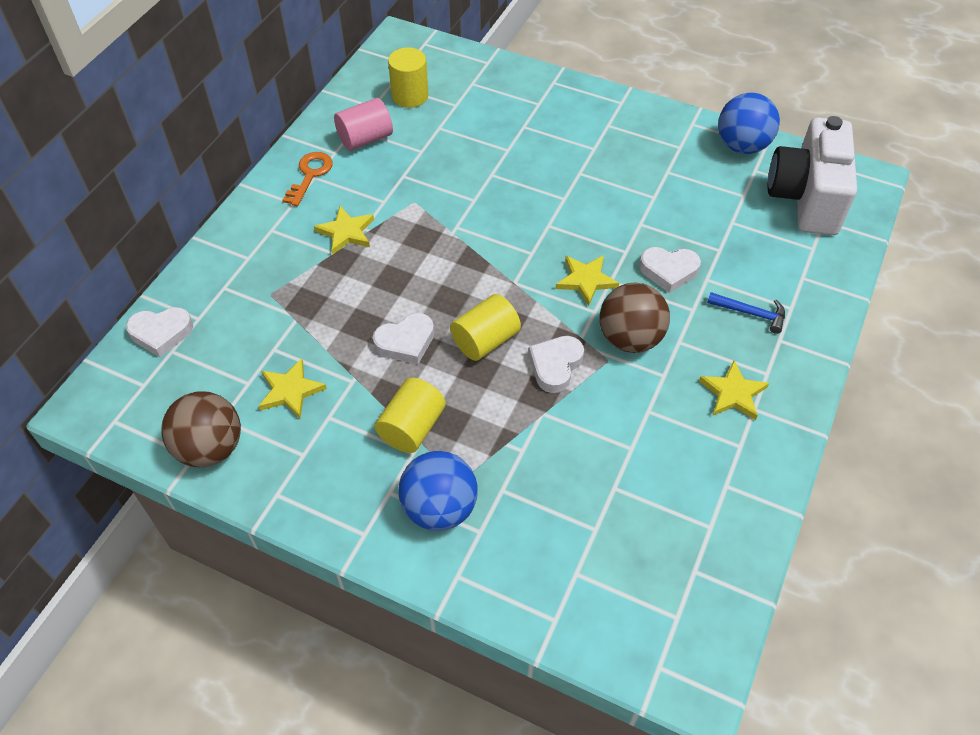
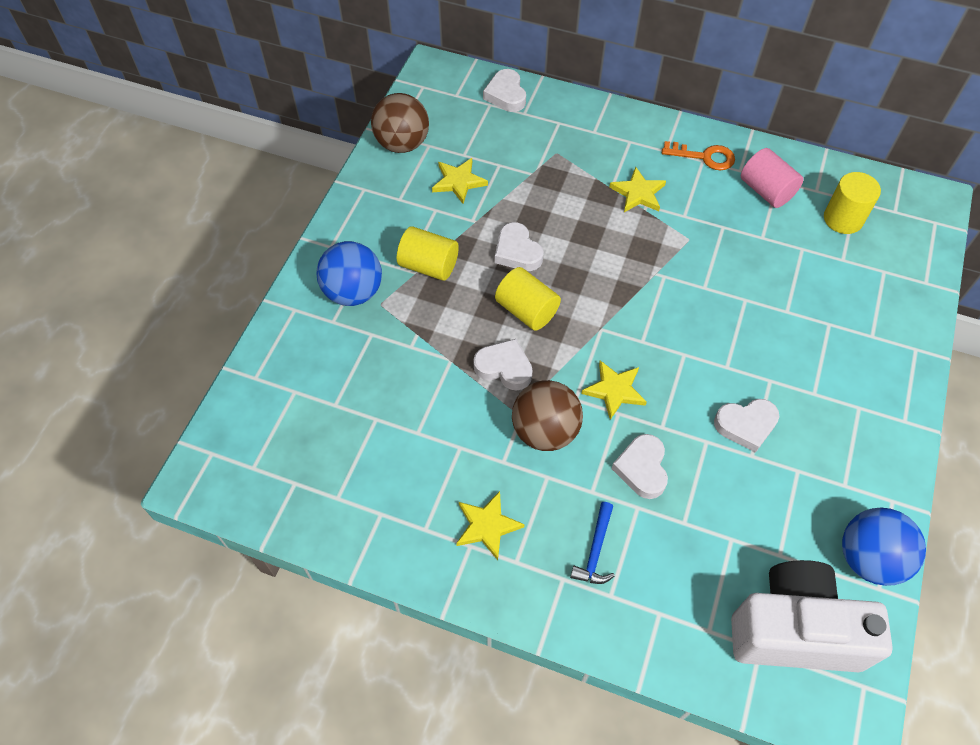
camera: 85 degrees right, 5 degrees up
(625, 195) = (746, 425): none -> white heart

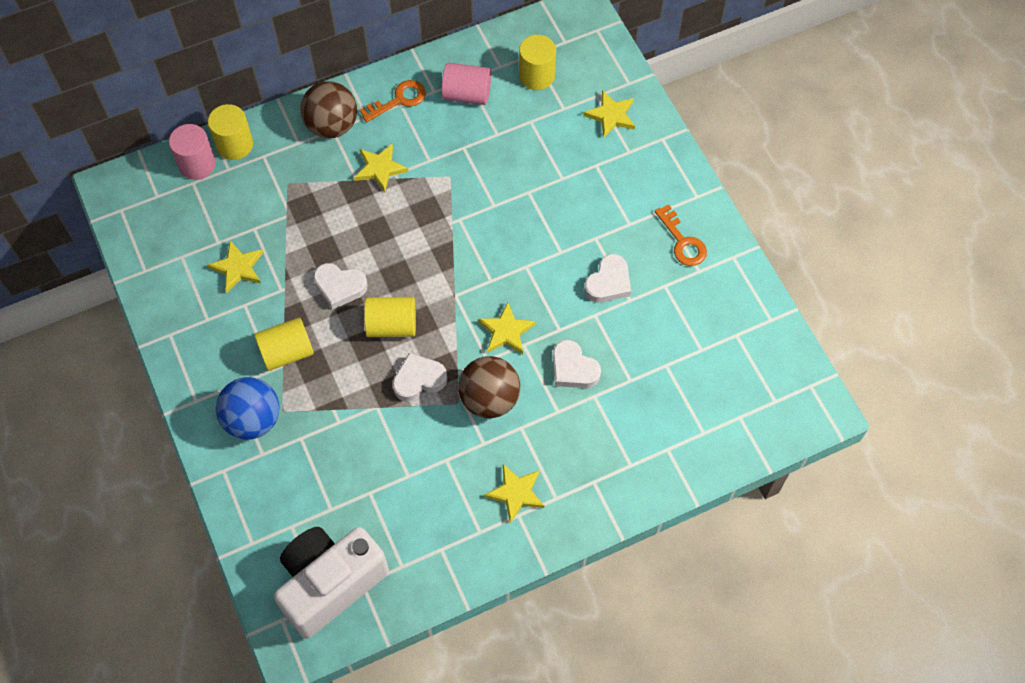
camera: 45 degrees left, 5 degrees up
(402, 144) = (159, 272): brown ball -> brown ball (332, 125)
(506, 95) = (197, 164): white heart -> pink cylinder
(546, 101) = (235, 145): none -> yellow cylinder
(595, 550) = (595, 446): blue hammer -> none
(794, 630) = (748, 388): white camera -> white camera (330, 584)
(852, 448) = (683, 242): none -> orange key
(869, 558) = (750, 306): blue ball -> none
(883, 295) = (611, 115): none -> yellow star

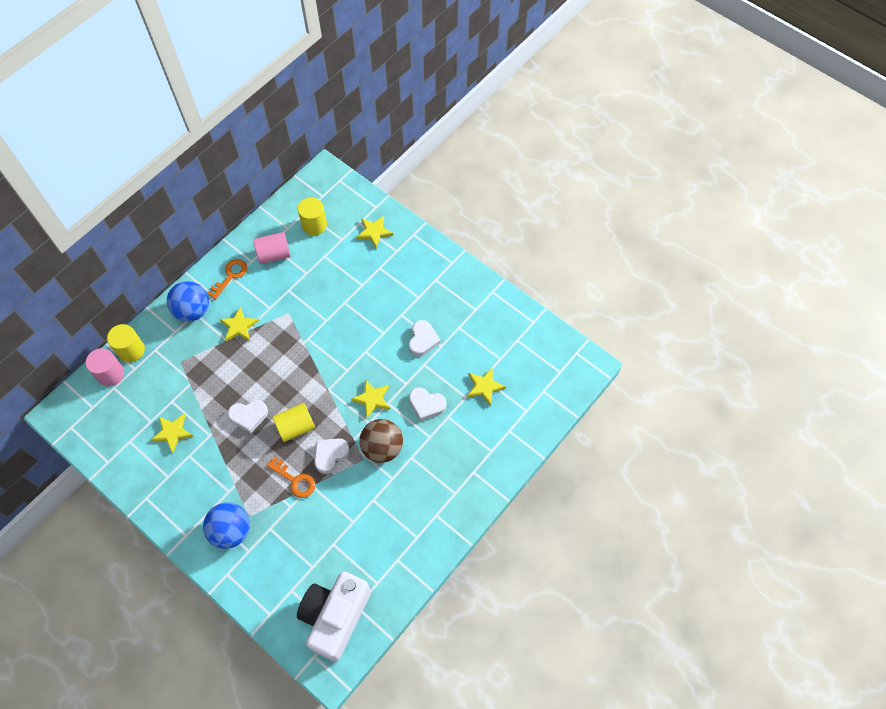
camera: 25 degrees left, 0 degrees up
(286, 352) = (233, 475): yellow cylinder -> none
(332, 125) = (193, 311): brown ball -> blue ball
(516, 493) = (428, 501): yellow star -> yellow star (484, 387)
(683, 242) = (457, 295): orange key -> orange key (295, 480)

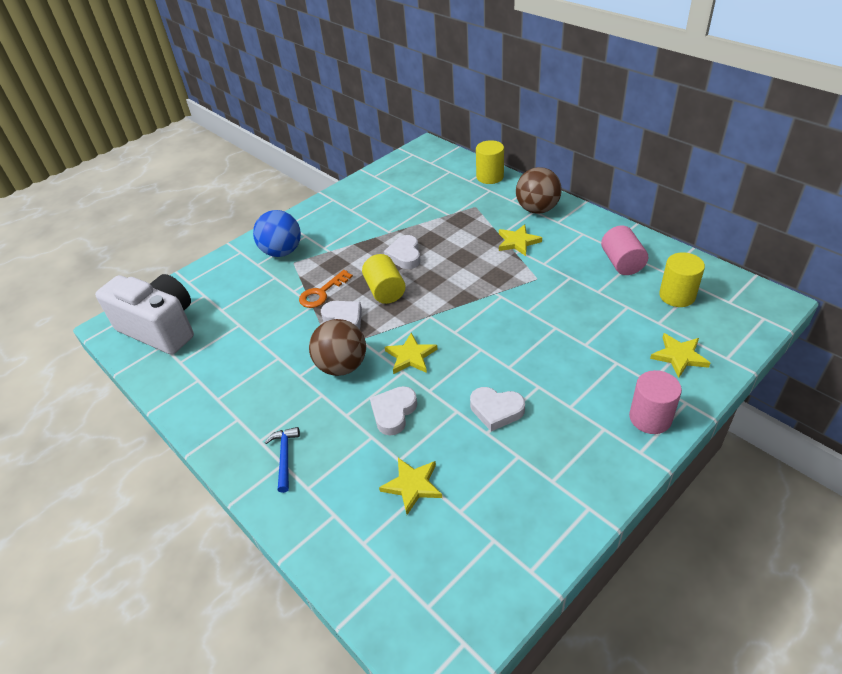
camera: 100 degrees right, 20 degrees down
(111, 374) = (464, 168): pink cylinder -> pink cylinder (650, 418)
(172, 432) = (396, 208): yellow star -> none
(193, 311) = (537, 209): blue ball -> brown ball
(230, 276) = (585, 231): orange key -> none
(468, 471) = (284, 457): none -> blue hammer

